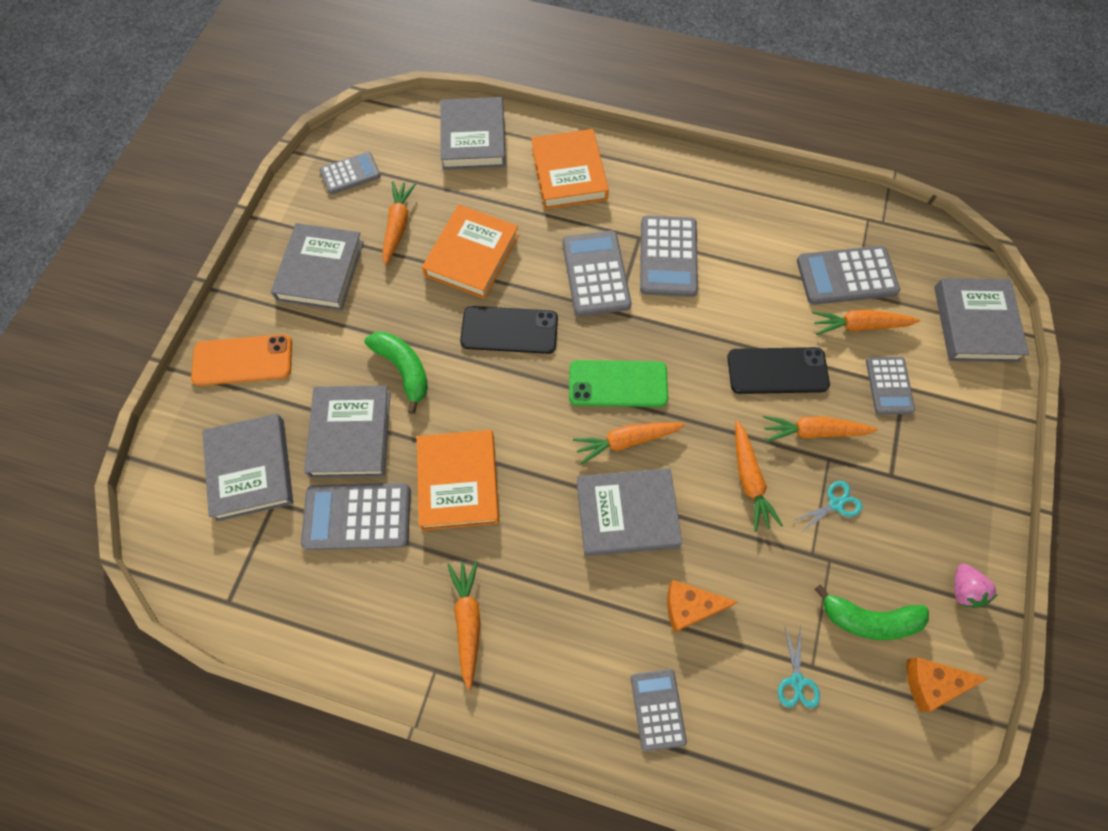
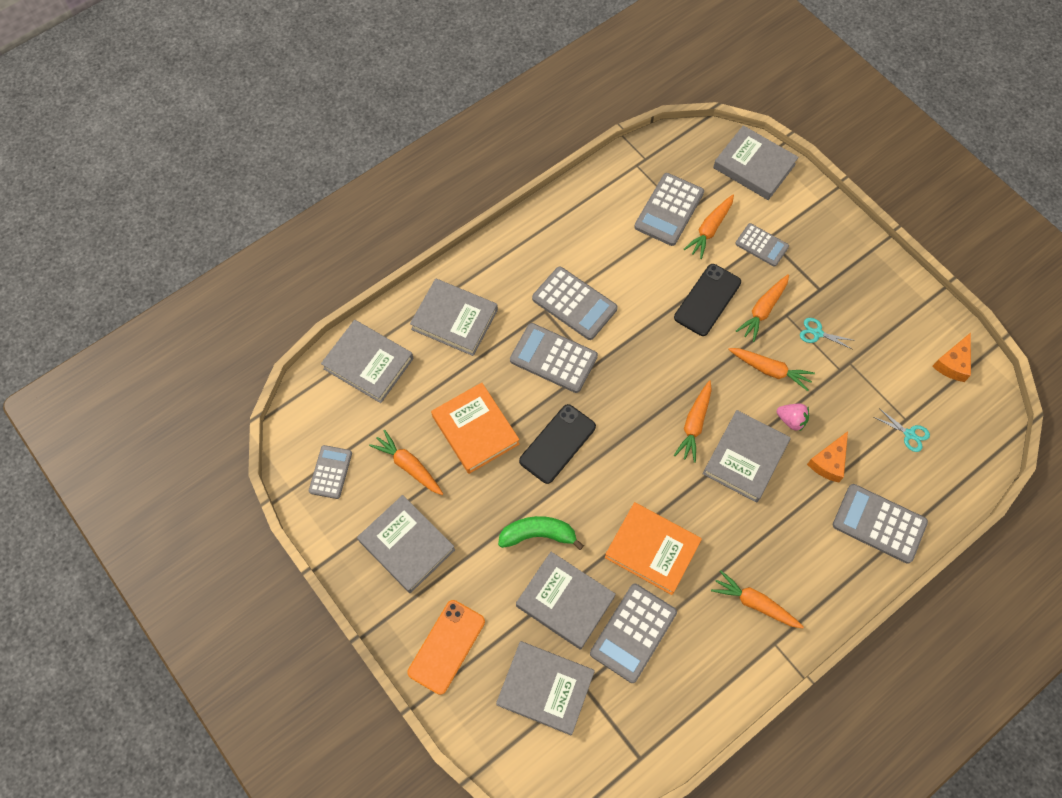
camera: 55 degrees left, 0 degrees up
(569, 173) = (454, 319): orange book -> grey book
(618, 384) = (649, 401): green phone -> none
(658, 709) = (879, 523): grey calculator -> grey calculator, size x1.58
(835, 504) = (817, 333): turquoise scissors -> turquoise scissors turned 75 degrees counterclockwise
(869, 619) = (897, 368): green banana -> none
(963, 590) = (912, 305): pink strawberry -> pink strawberry (791, 420)

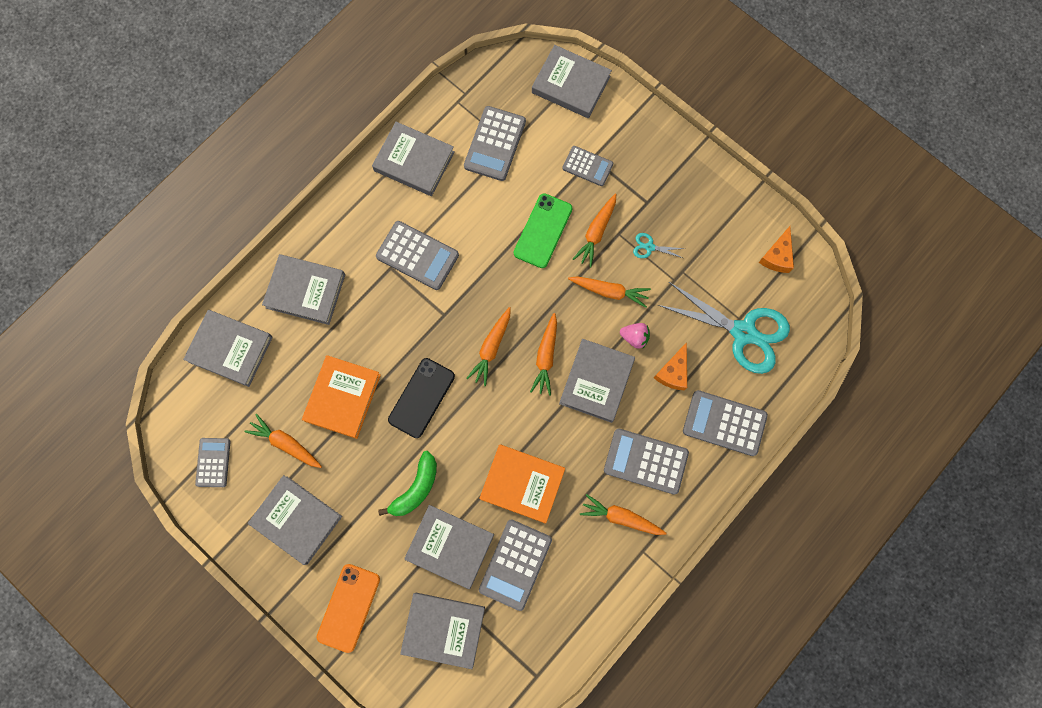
camera: 10 degrees left, 10 degrees up
(475, 430) = (343, 398): orange book -> orange book turned 60 degrees clockwise
(538, 534) = (416, 488): green banana -> green banana turned 135 degrees clockwise
(553, 358) = (405, 314): grey calculator -> grey calculator (645, 461)
(584, 214) = (414, 161): none -> grey book
(707, 300) = (543, 231): black phone -> green phone
(709, 229) = (536, 158): orange carrot -> orange carrot (491, 348)
(909, 434) = (743, 332): turquoise scissors -> turquoise scissors, size x2.49

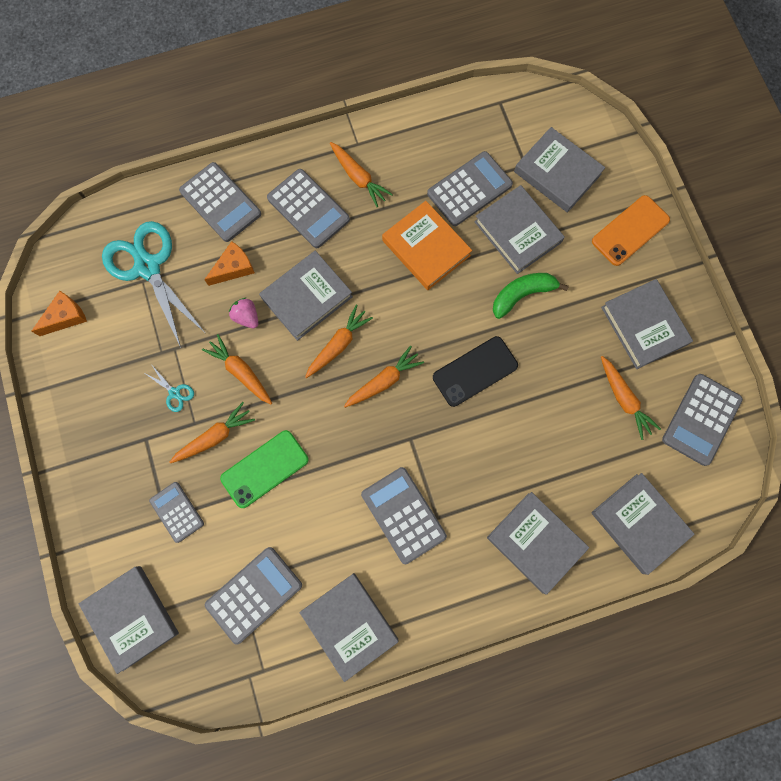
camera: 150 degrees left, 0 degrees up
(213, 462) = (701, 419): grey calculator -> grey calculator, size x1.58
(343, 398) = (549, 412): orange book -> none

